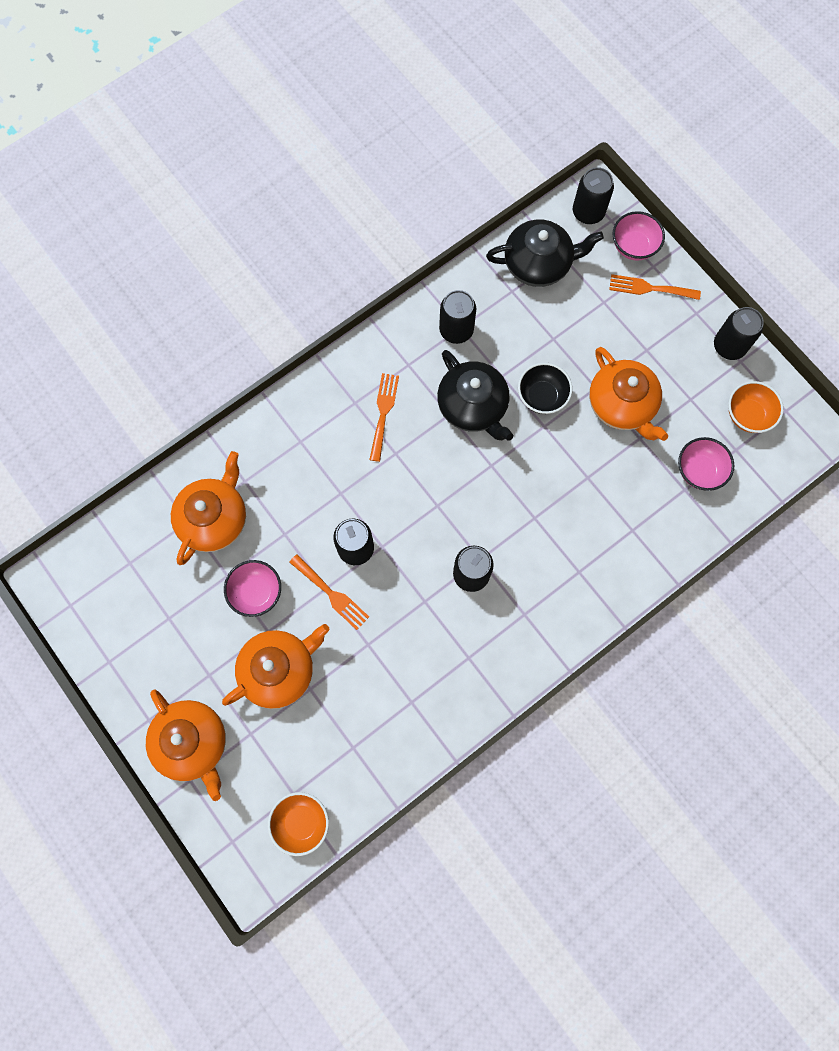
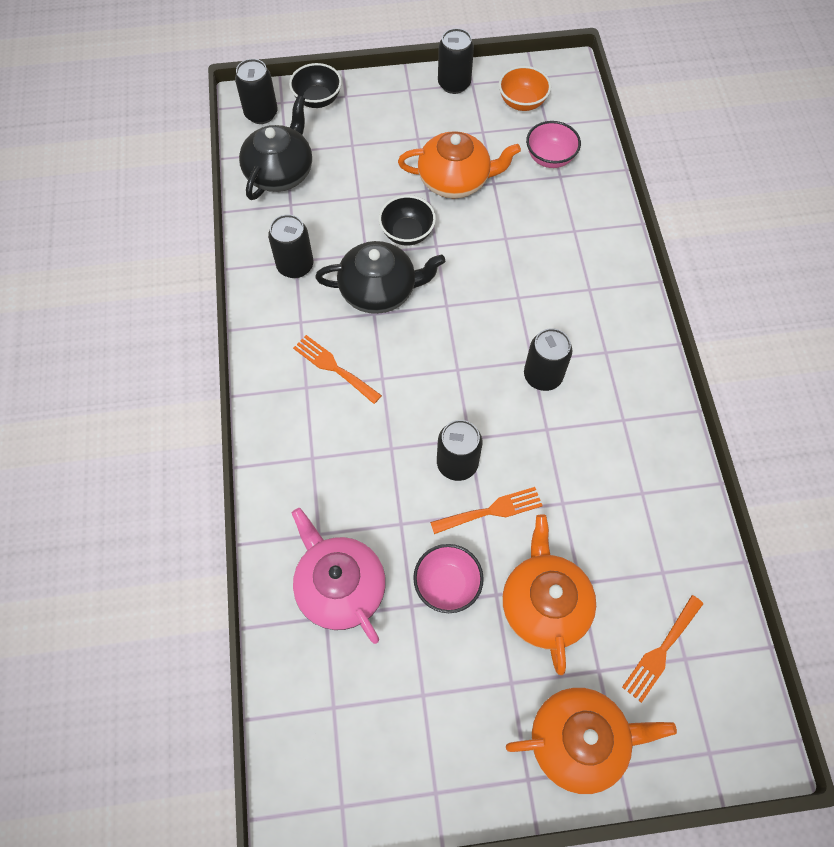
camera: 60 degrees left, 10 degrees down
(214, 519) = (340, 587): orange teapot -> pink teapot
(301, 822) = (719, 666): orange bowl -> none
(633, 246) = (317, 99): pink bowl -> black bowl
(649, 288) = (364, 108): orange fork -> orange fork (661, 651)

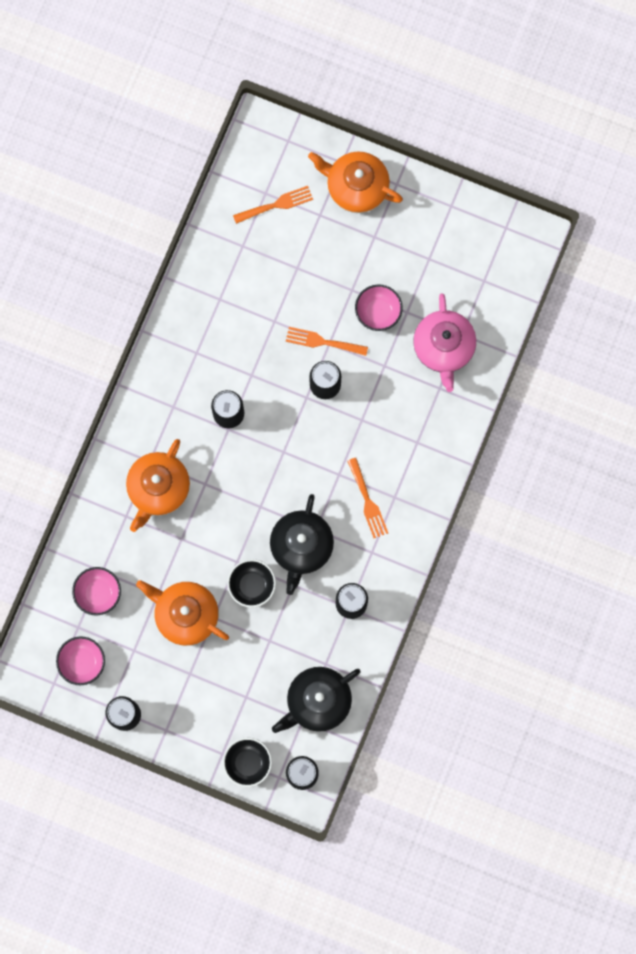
camera: 150 degrees left, 15 degrees up
(379, 290) = (301, 546): black teapot -> black teapot turned 105 degrees counterclockwise
(522, 102) = (82, 662): orange bowl -> pink bowl
(544, 604) = (327, 268): orange teapot -> orange teapot (158, 488)

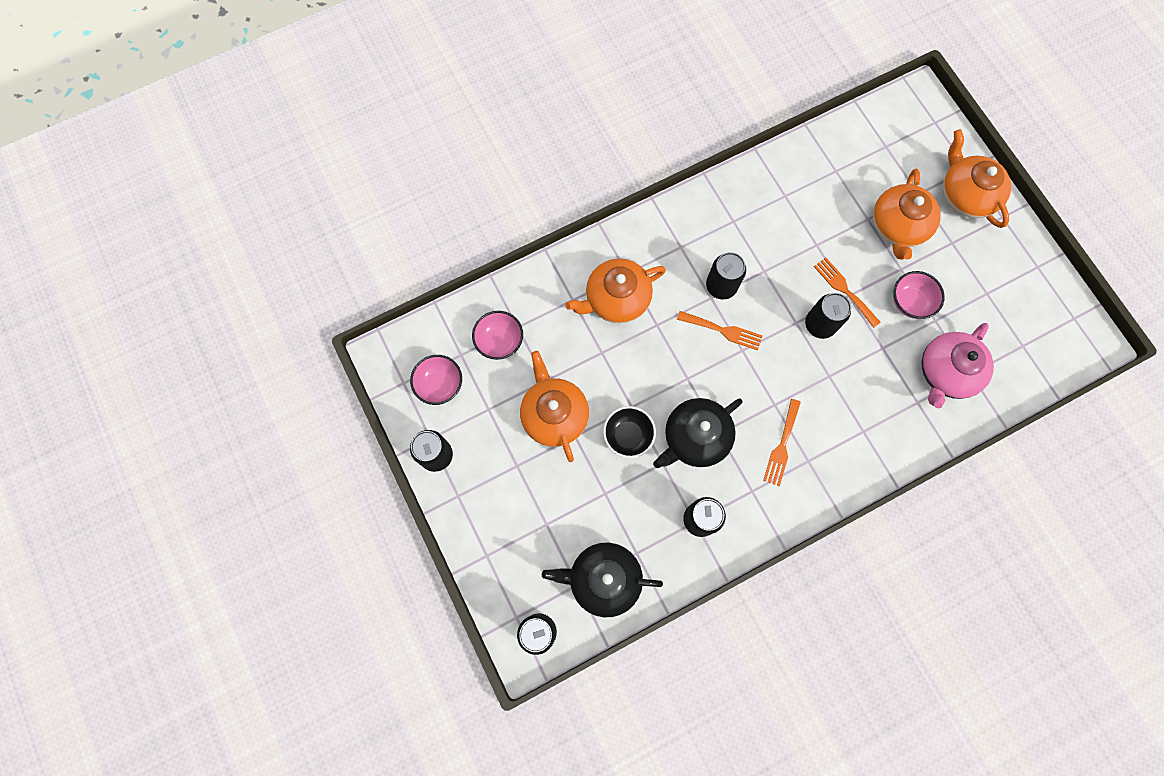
camera: 40 degrees right, 5 degrees down
(248, 763) = (501, 582): black bowl -> none
(276, 204) = (888, 161): orange fork -> orange fork (723, 330)
(324, 255) = (898, 226): none -> orange teapot

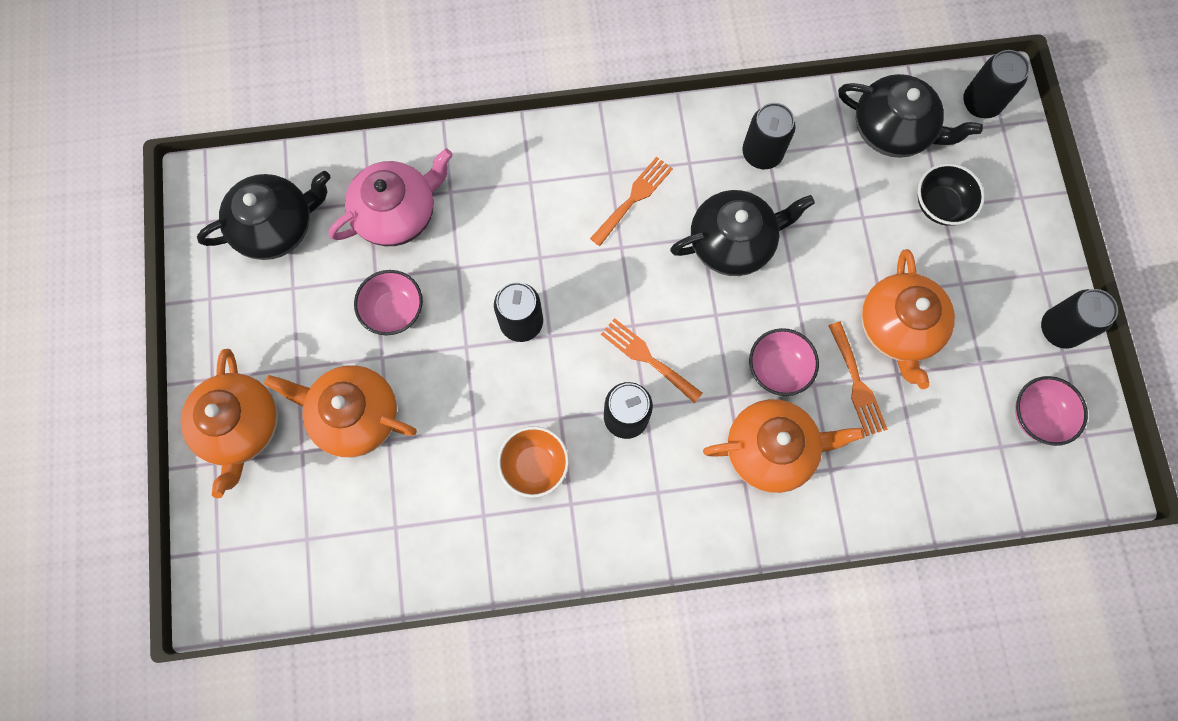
camera: 160 degrees left, 0 degrees up
(499, 341) = (945, 446): pink bowl -> pink bowl (778, 368)
(628, 436) = (814, 272): black bowl -> black bowl (940, 205)
(767, 236) = (534, 465): none -> orange bowl
(844, 290) = (468, 356): orange fork -> orange fork (857, 384)
(898, 226) = (354, 415): orange teapot -> orange teapot turned 105 degrees counterclockwise
(1024, 332) = (276, 226): none -> black teapot

